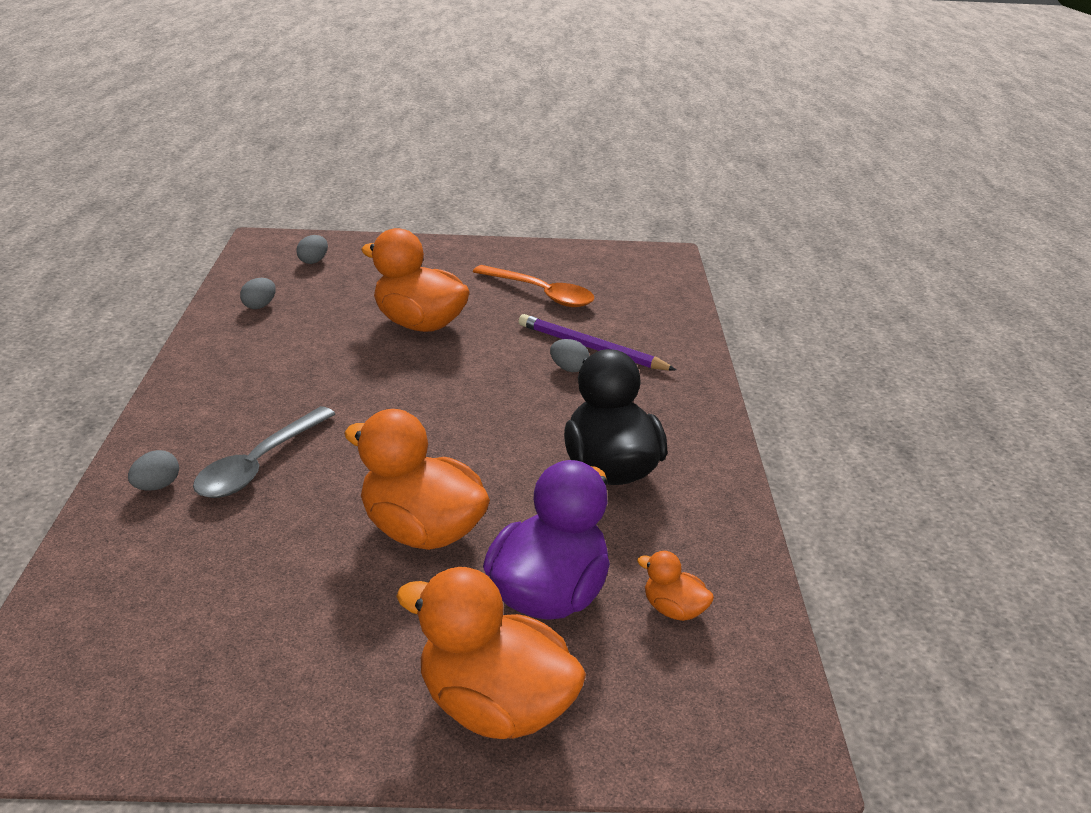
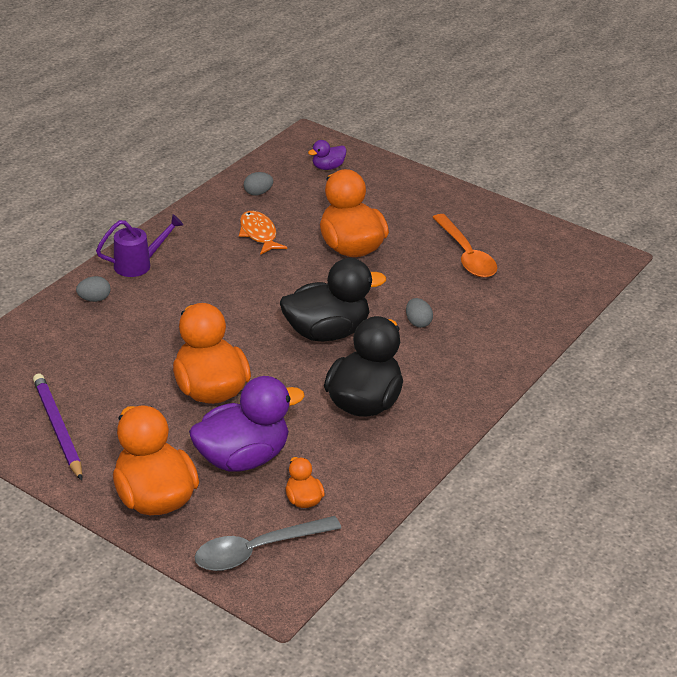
camera: 35 degrees right, 5 degrees up
(182, 425) = (138, 264): none -> purple watering can
(259, 464) = (159, 309): grey spoon -> grey spoon (257, 550)
(303, 344) = (259, 234): none -> orange fish
(313, 261) = (328, 167): grey egg -> purple duck
(487, 413) = (327, 332): none -> black duck
(591, 348) = (453, 313): purple pencil -> purple pencil (58, 428)

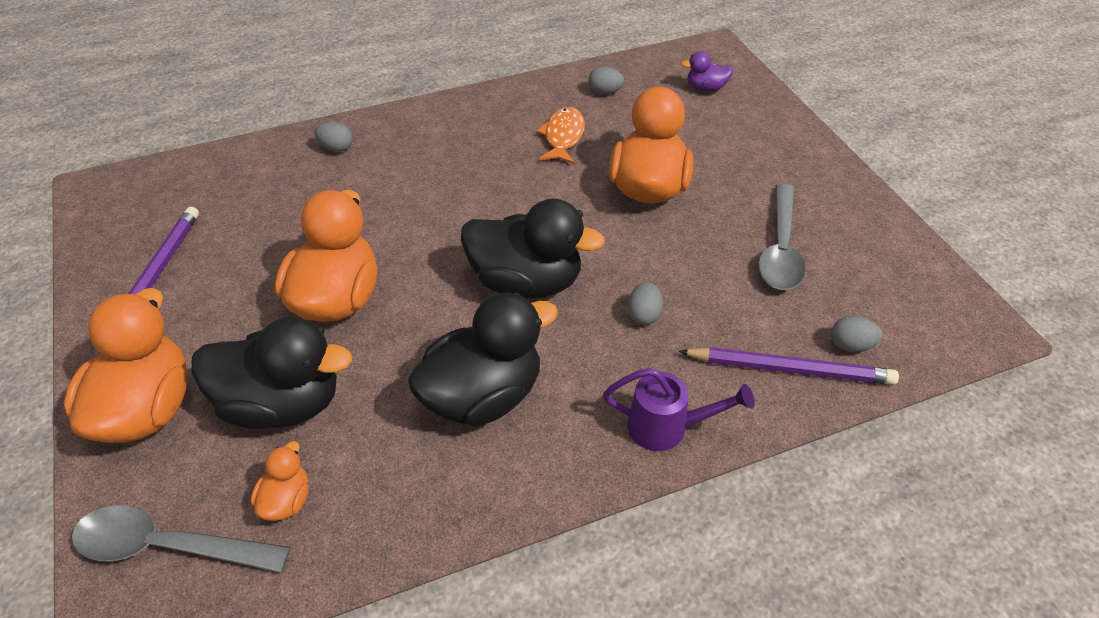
camera: 35 degrees right, 10 degrees up
(138, 264) = (413, 127): purple watering can -> purple watering can (667, 428)
(242, 458) = (282, 404): purple duck -> black duck
(466, 255) = (780, 249): orange spoon -> grey spoon
(525, 319) = (789, 369): none -> purple pencil
(548, 293) = (851, 345): none -> grey egg

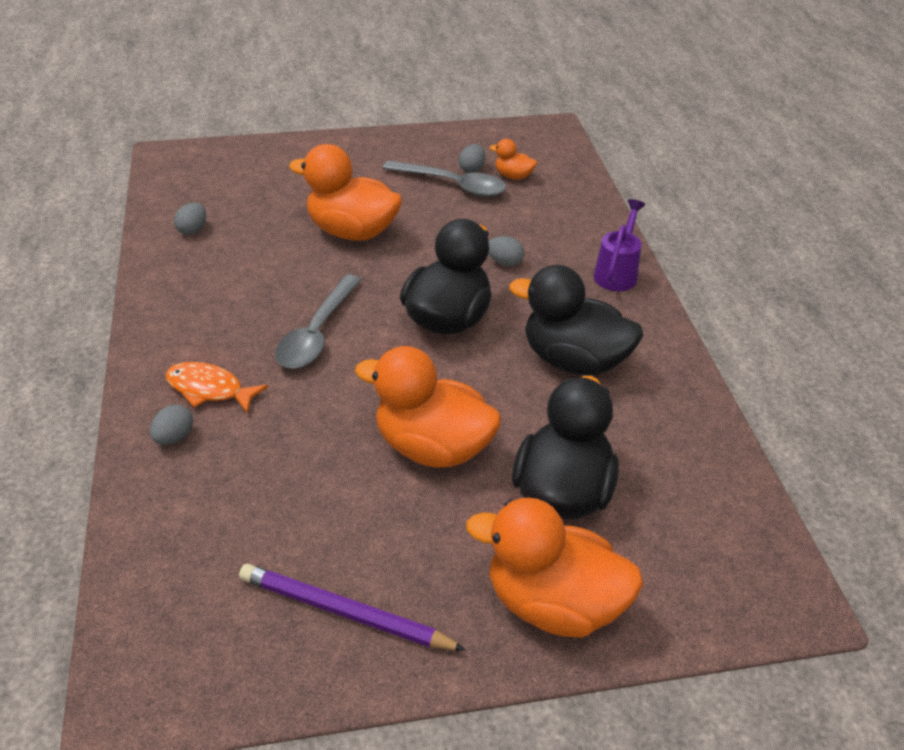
camera: 80 degrees left, 5 degrees down
(168, 547) = (714, 573): grey spoon -> grey spoon (317, 333)
(286, 501) = (670, 489): orange duck -> orange duck (513, 176)
(483, 396) = (573, 360): black duck -> black duck turned 45 degrees counterclockwise
(563, 136) = (251, 267): orange fish -> orange fish (209, 389)
(706, 88) = (225, 173): purple duck -> none
(789, 369) = (573, 210): purple pencil -> none
(851, 345) = (556, 180): grey egg -> grey egg (472, 169)

